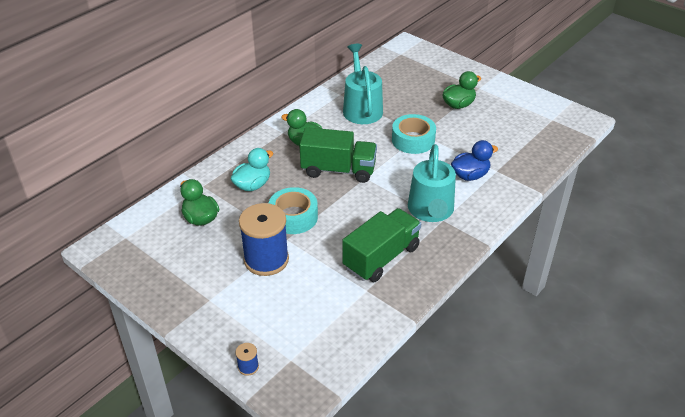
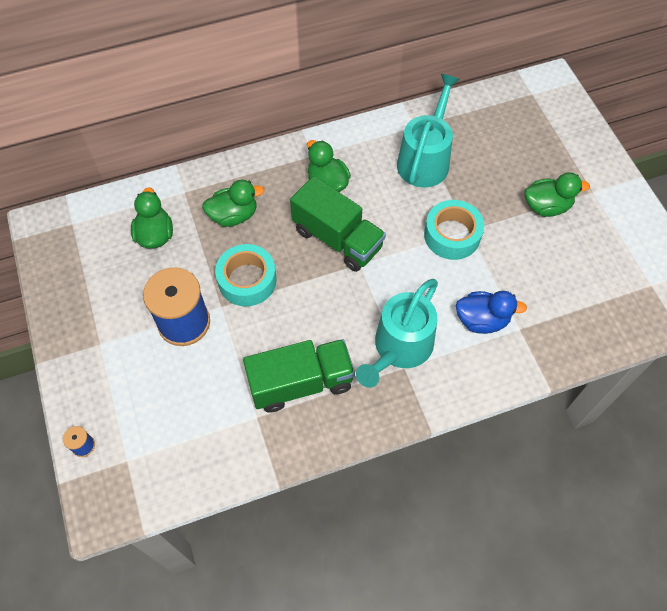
camera: 30 degrees right, 20 degrees up
(252, 185) = (234, 215): turquoise duck -> green duck

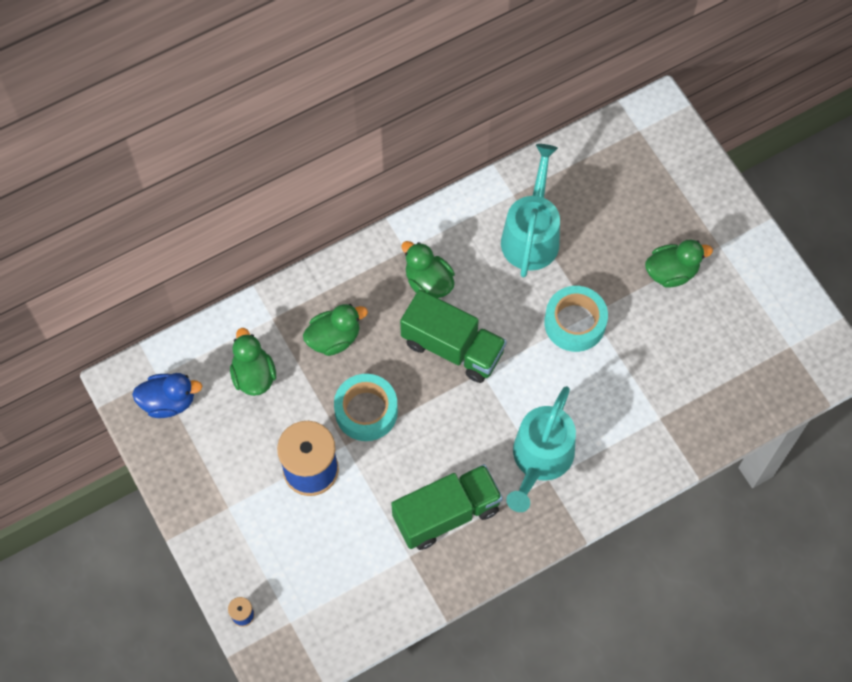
camera: 10 degrees left, 5 degrees up
(482, 320) = (620, 415): blue duck -> blue duck (168, 401)

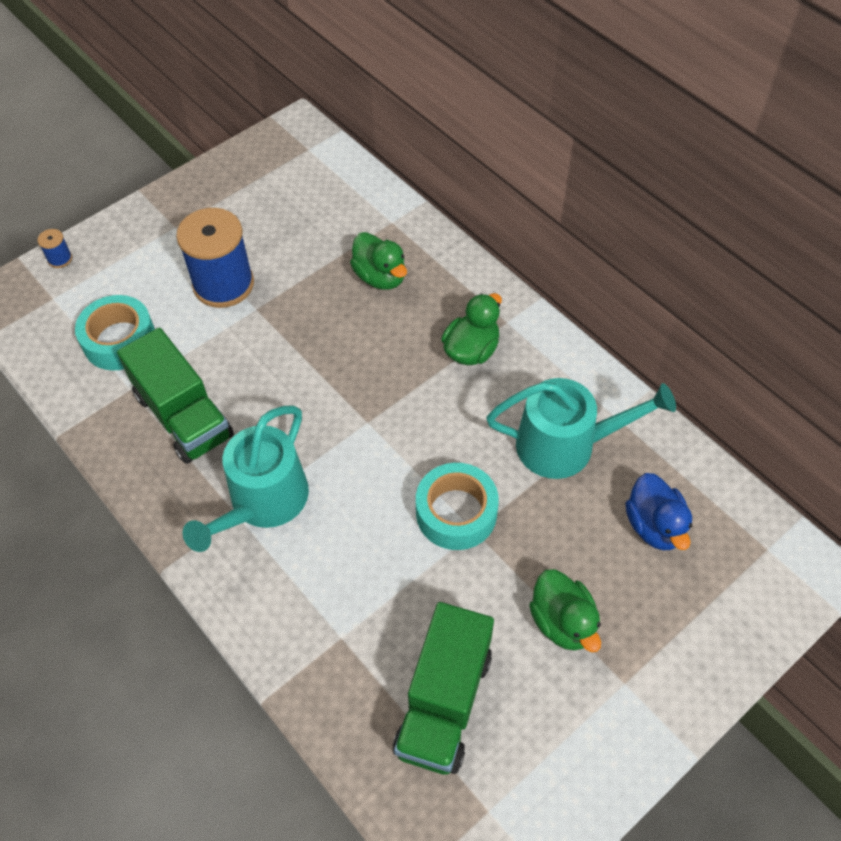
camera: 80 degrees right, 10 degrees down
(168, 401) = (283, 161): blue duck -> blue duck (654, 526)
(253, 375) = (323, 219): green duck -> none
(366, 411) = (298, 320): turquoise tape -> turquoise tape (119, 340)
(452, 347) = (393, 387): green truck -> green truck (444, 702)
(540, 459) = (263, 502): turquoise watering can -> turquoise watering can turned 75 degrees counterclockwise

